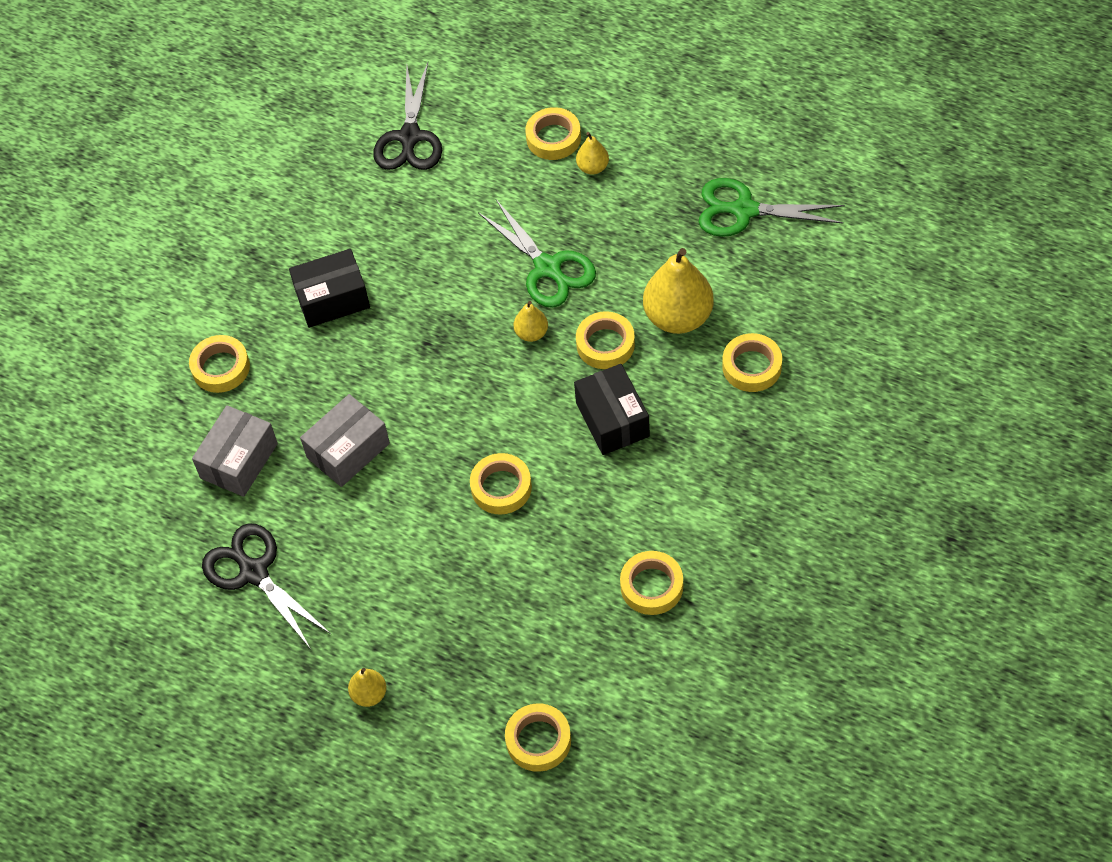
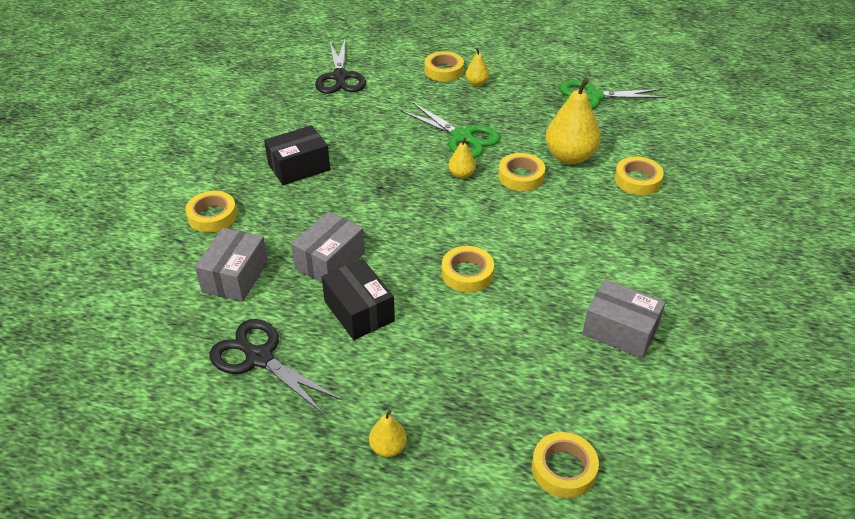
camera: 15 degrees left, 15 degrees down
(612, 419) = (543, 221): black box -> black box (359, 311)
(651, 586) = (620, 331): yellow tape -> grey box

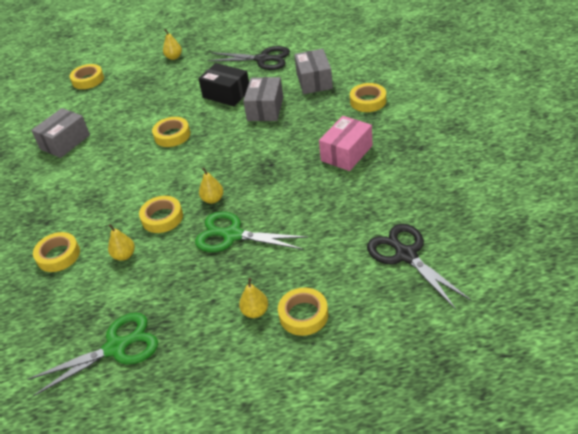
camera: 160 degrees right, 0 degrees up
(299, 167) = (346, 153): black box -> pink box
(570, 156) = (124, 255): yellow pear -> yellow pear, size x0.49
(620, 331) = (65, 142): grey box -> grey box turned 60 degrees counterclockwise

